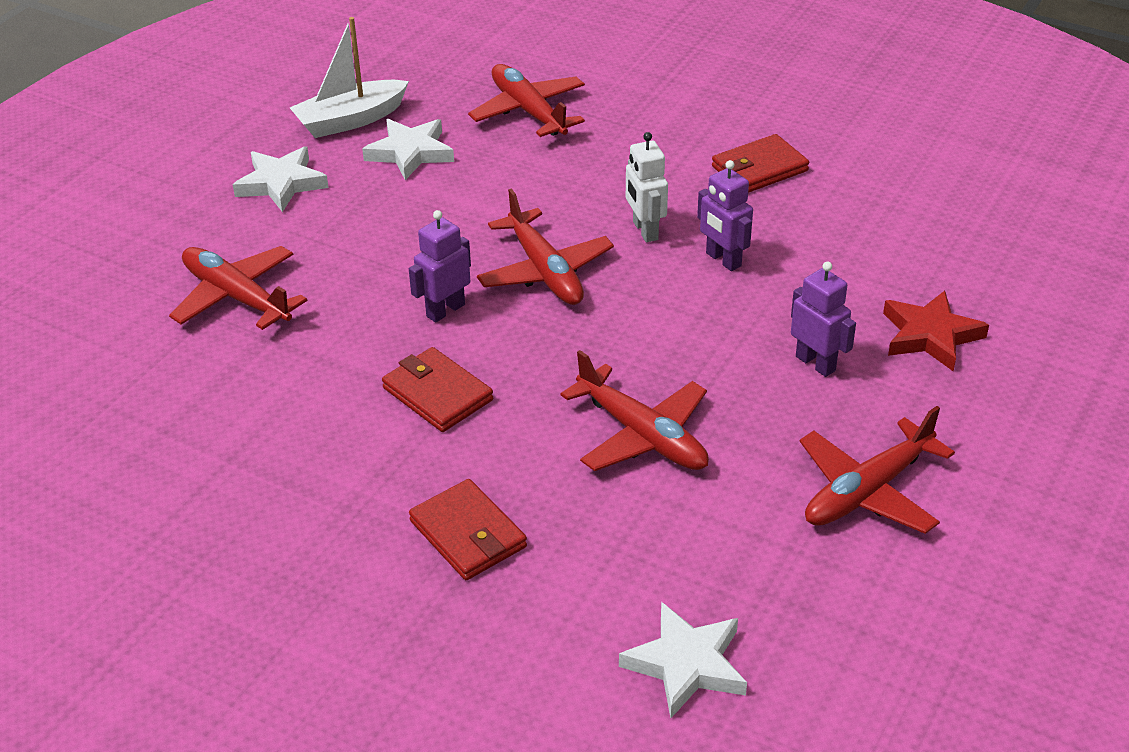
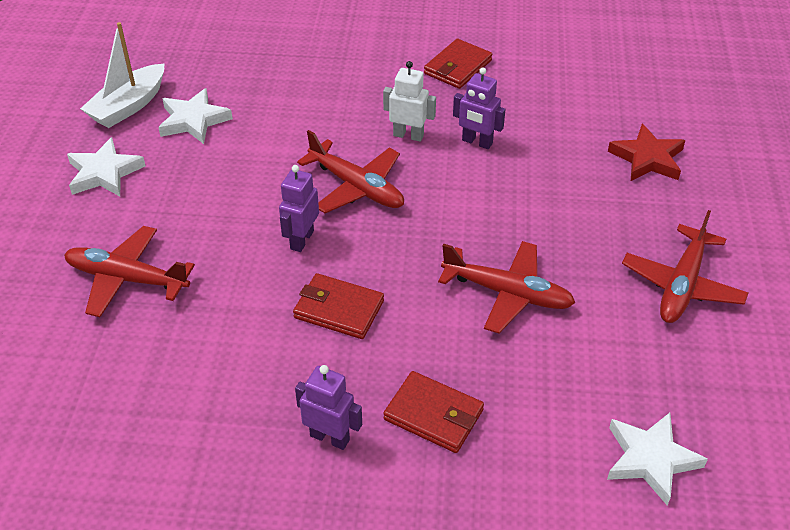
camera: 25 degrees left, 5 degrees up
(529, 112) = (264, 65): red plane -> none
(644, 231) = (408, 135): white robot -> white robot turned 150 degrees clockwise
(816, 363) = (588, 201): purple robot -> purple robot (330, 437)

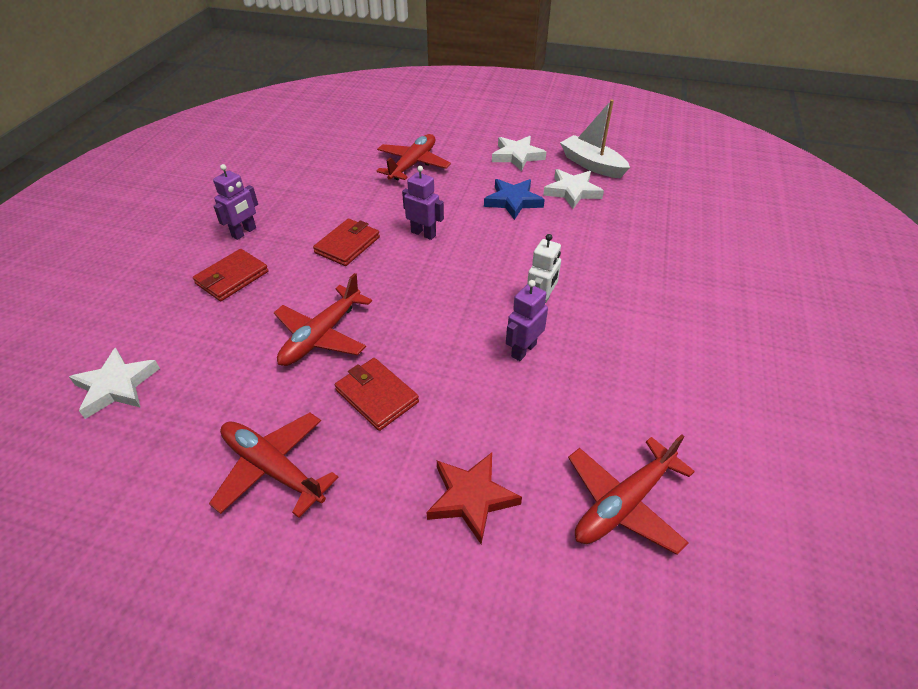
camera: 100 degrees right, 0 degrees up
(220, 168) = (513, 201): none -> blue star
(356, 187) = (476, 265): red plane -> red plane (624, 503)
(458, 67) = (653, 356): red wallet -> red wallet (377, 396)

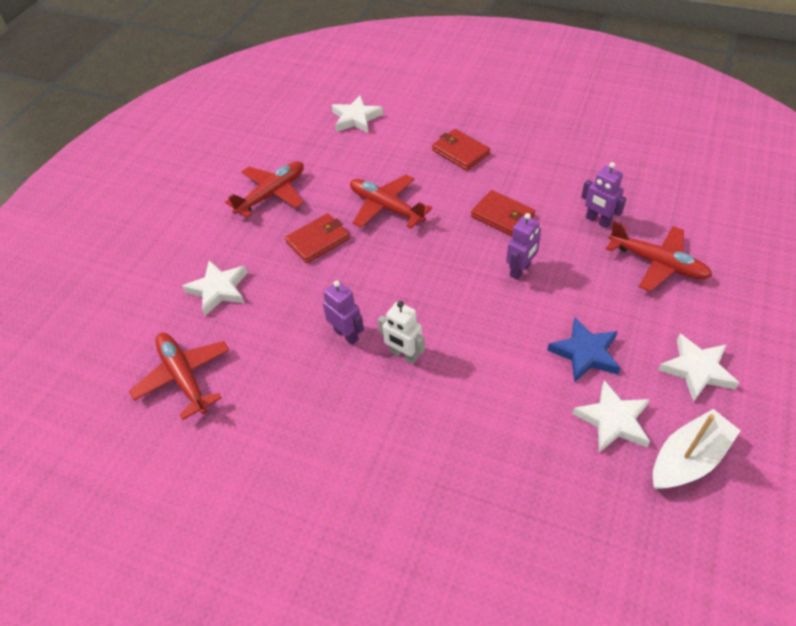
camera: 100 degrees right, 5 degrees up
(244, 232) = (522, 151): purple robot -> purple robot (598, 221)
(471, 498) = (218, 289): red star -> white star

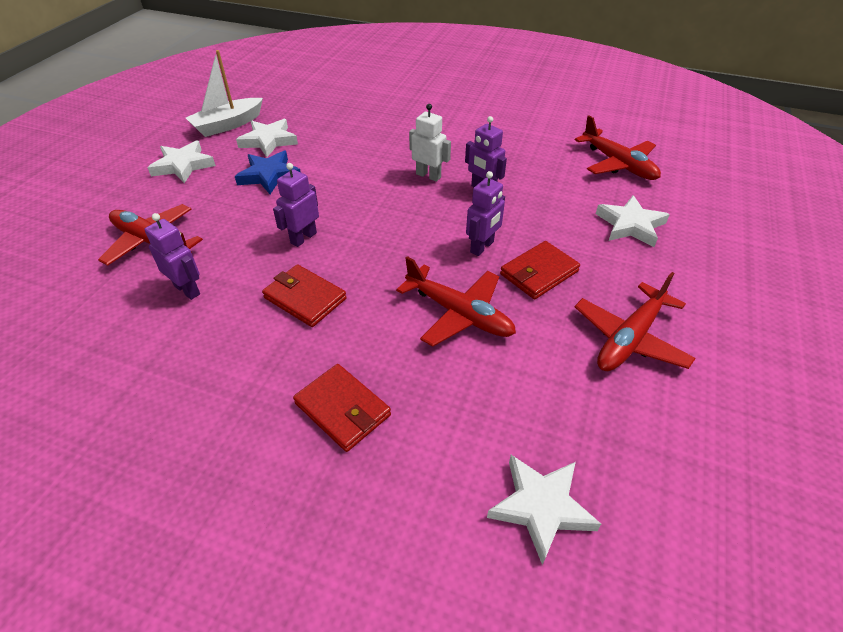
camera: 175 degrees right, 5 degrees down
(359, 264) = (482, 247): none -> purple robot

